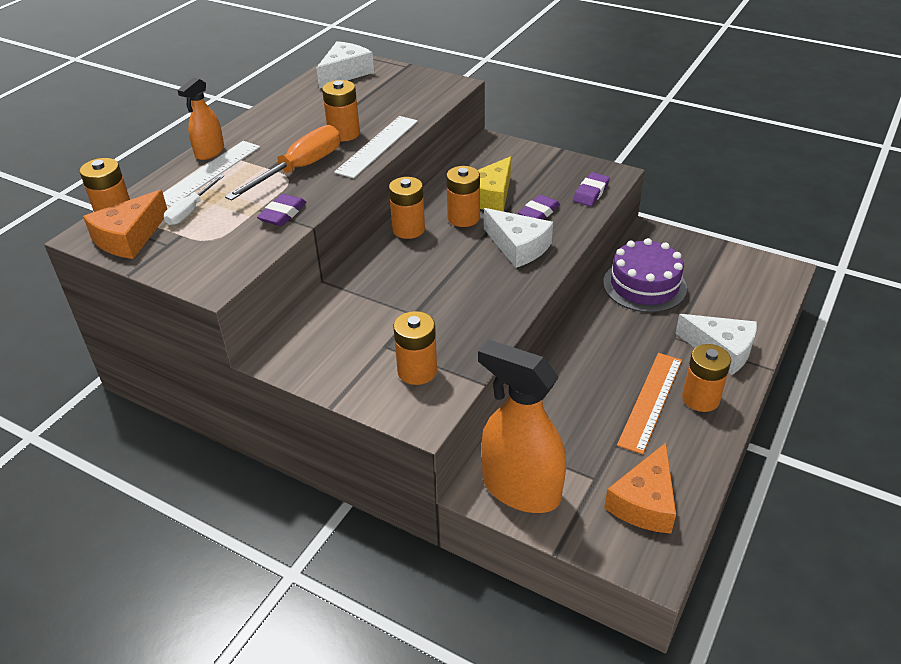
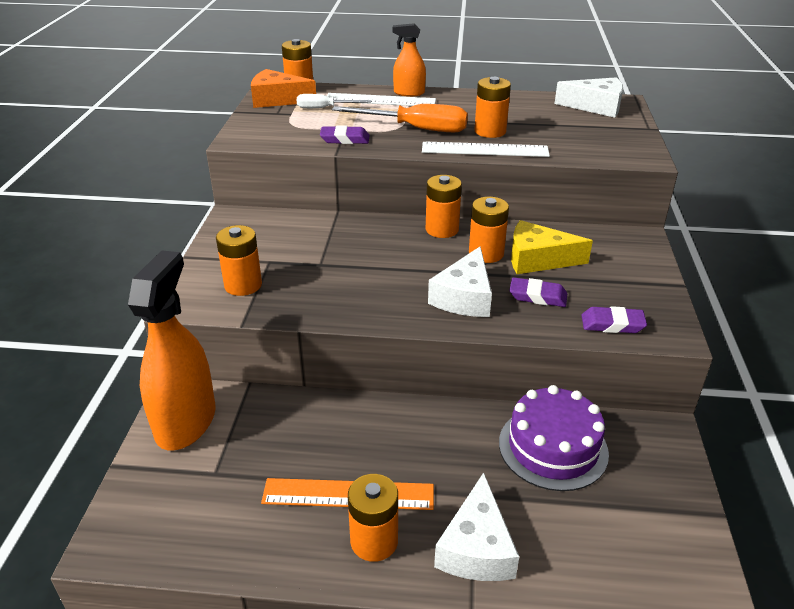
camera: 65 degrees right, 5 degrees down
(644, 502) = (192, 519): orange cheese -> none

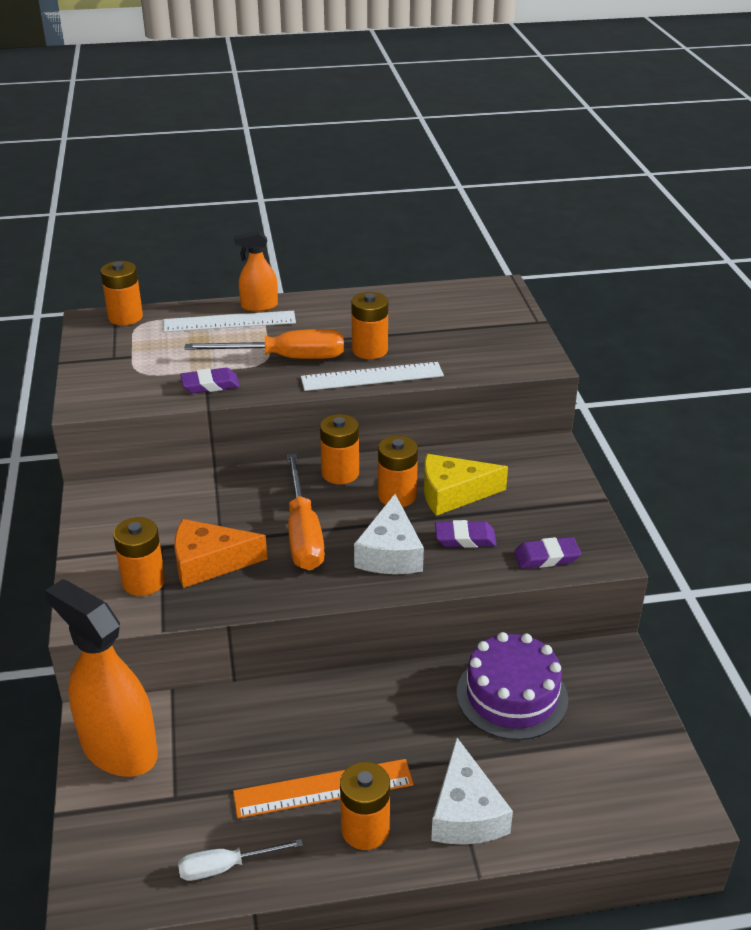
camera: 15 degrees left, 0 degrees up
(186, 422) = (119, 749): orange spray bottle -> orange spray bottle turned 45 degrees counterclockwise
(277, 99) = (105, 337): orange cheese -> orange cheese (209, 563)
(324, 108) = (168, 342): white screwdriver -> white screwdriver (226, 867)
(392, 270) = (303, 533): none -> orange screwdriver
(596, 106) = (474, 299): white cheese -> none

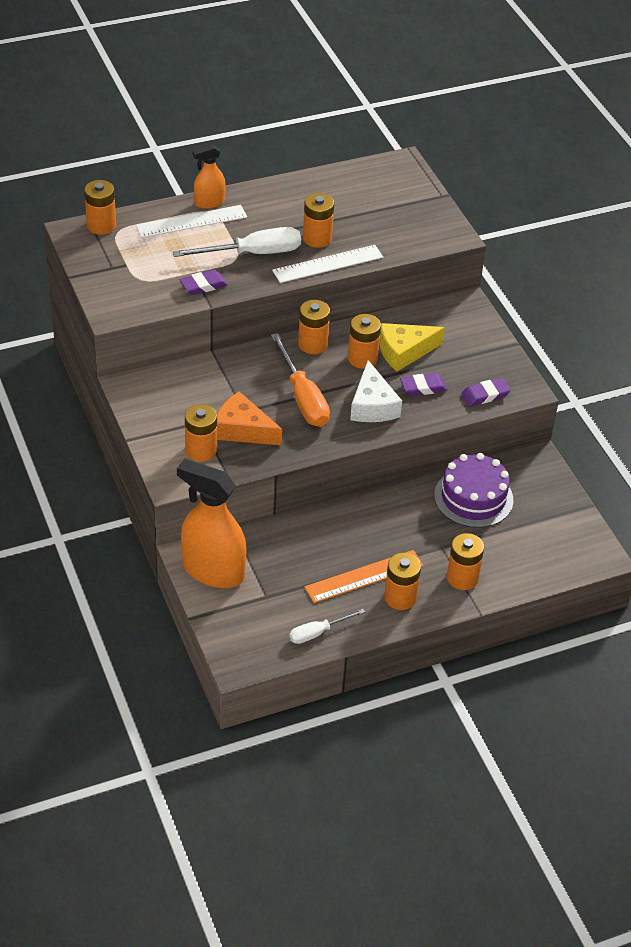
camera: 15 degrees left, 10 degrees up
(209, 563) = (242, 430): orange cheese -> orange cheese turned 45 degrees clockwise
(286, 358) = (253, 253): orange screwdriver -> white screwdriver
(466, 812) = (462, 578): white cheese -> orange battery

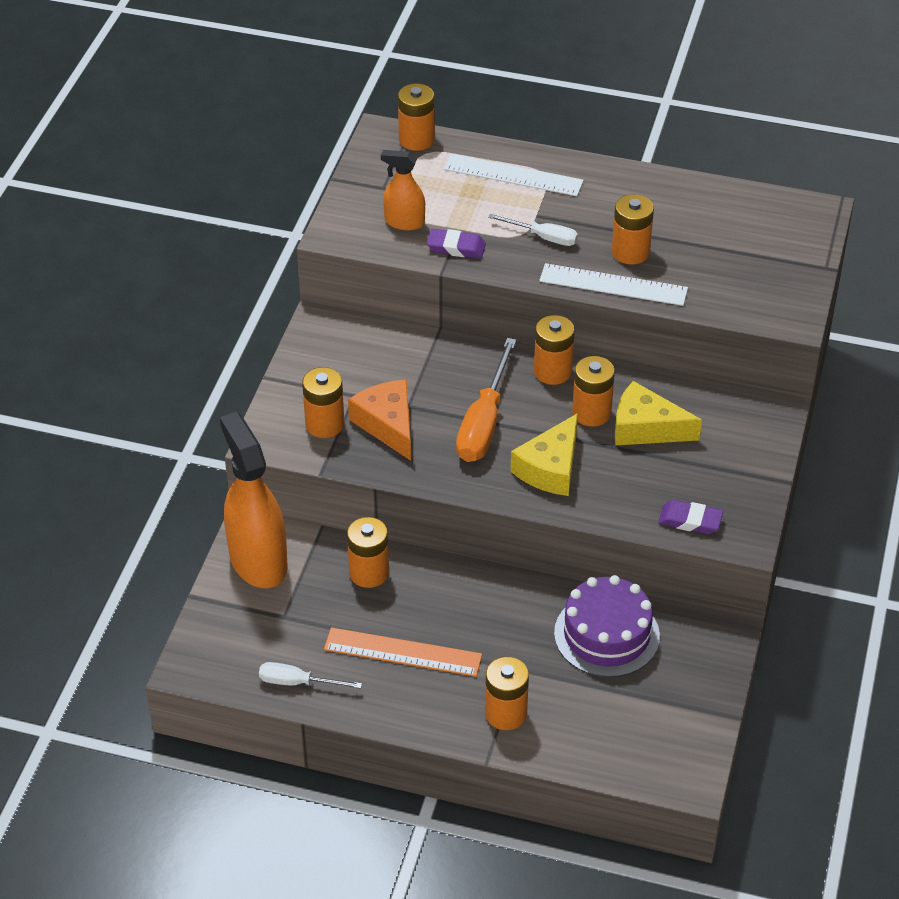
camera: 40 degrees right, 0 degrees up
(209, 202) = (553, 163): orange spray bottle -> orange spray bottle (404, 222)
(253, 253) = (543, 237): white screwdriver -> white screwdriver, size x0.57
(372, 405) = (550, 468): white cheese -> yellow cheese
(400, 597) = (418, 696): orange battery -> orange battery (369, 573)
(423, 387) = (627, 477): purple eraser -> none

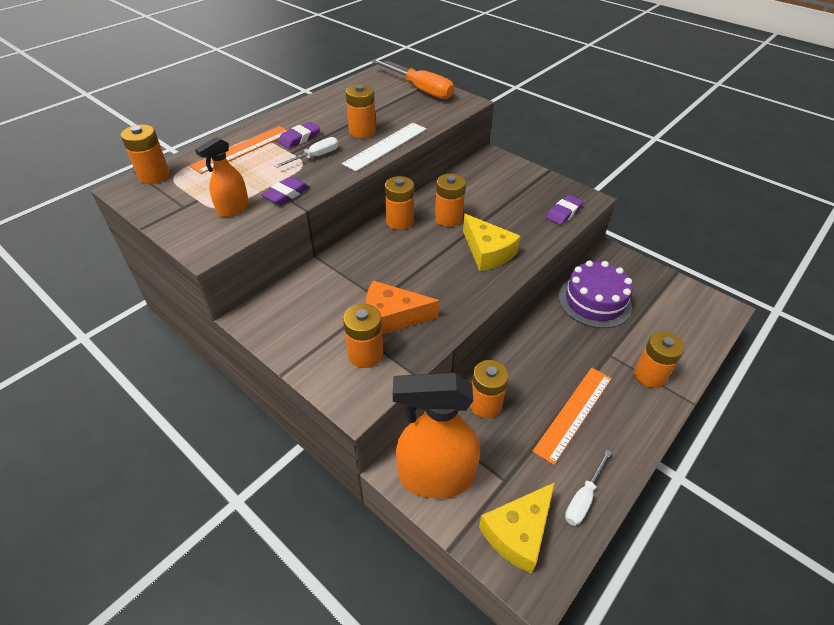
camera: 65 degrees left, 0 degrees up
(484, 423) = (425, 267): orange screwdriver -> orange screwdriver (420, 89)
(513, 175) = (242, 149): white ruler -> orange ruler
(572, 208) = (299, 138): none -> purple eraser
(646, 428) = (476, 202): yellow cheese -> yellow cheese (518, 532)

